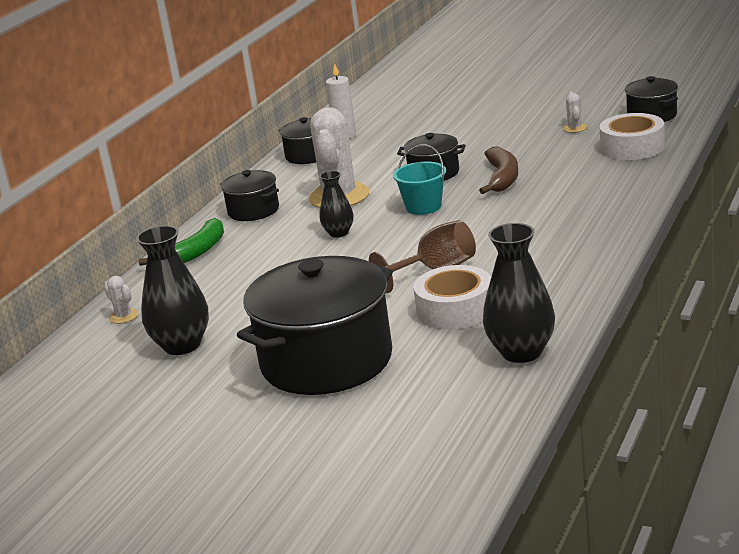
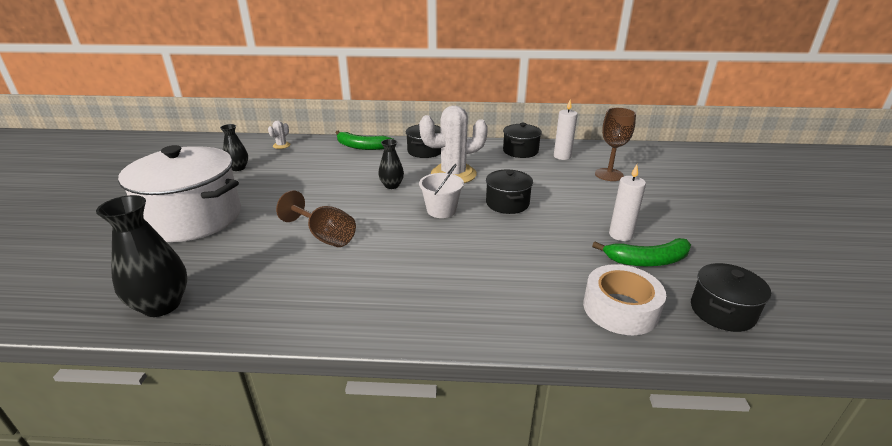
camera: 65 degrees right, 5 degrees up
(182, 345) = (238, 168): black vase -> black vase, size x0.59
(326, 361) = (193, 218): black pot -> white pot
(409, 119) = (609, 174): none -> brown goblet
(423, 207) = (441, 210): turquoise bucket -> white bucket
(455, 309) = (253, 257): white tape -> none
(502, 178) = (509, 238): brown banana -> none
(529, 132) = (620, 235): none -> white candle
(574, 128) = (647, 260): white cactus -> green banana

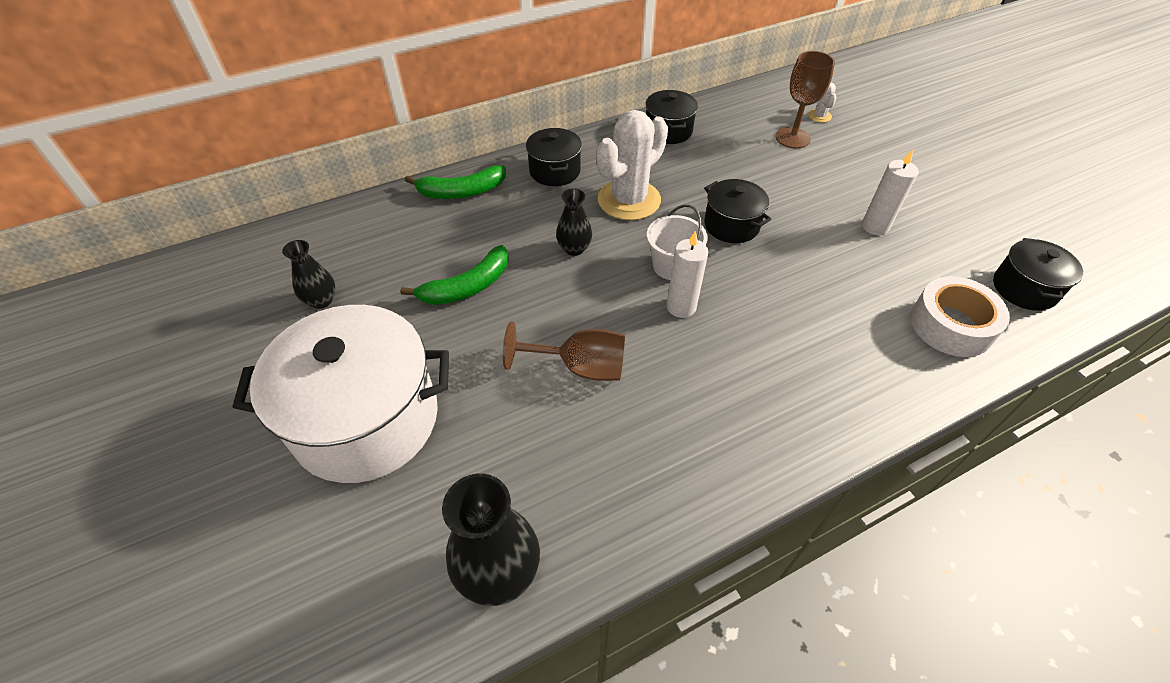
camera: 30 degrees left, 20 degrees up
(281, 145) = (338, 231): white cactus -> white cactus (819, 116)
(562, 156) = (721, 124): white candle -> white candle (681, 307)
(647, 260) = (923, 252): green banana -> green banana (467, 287)

